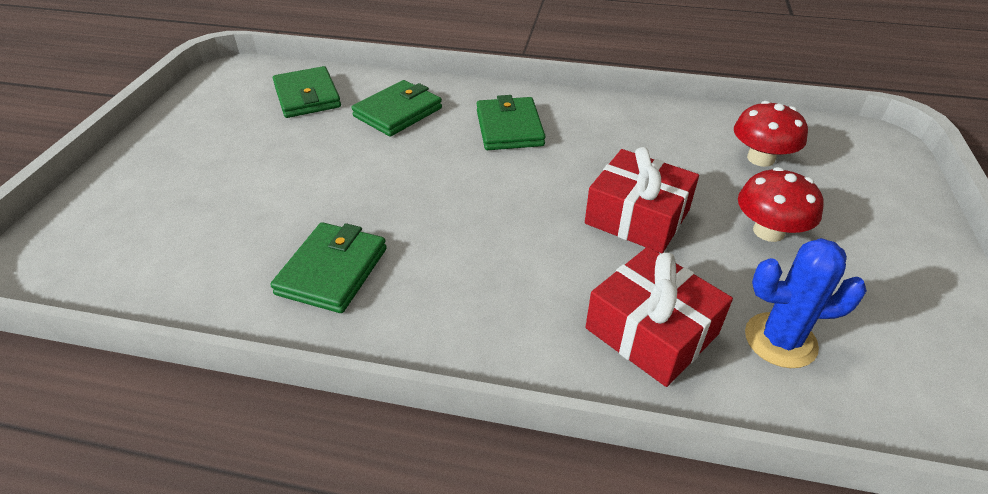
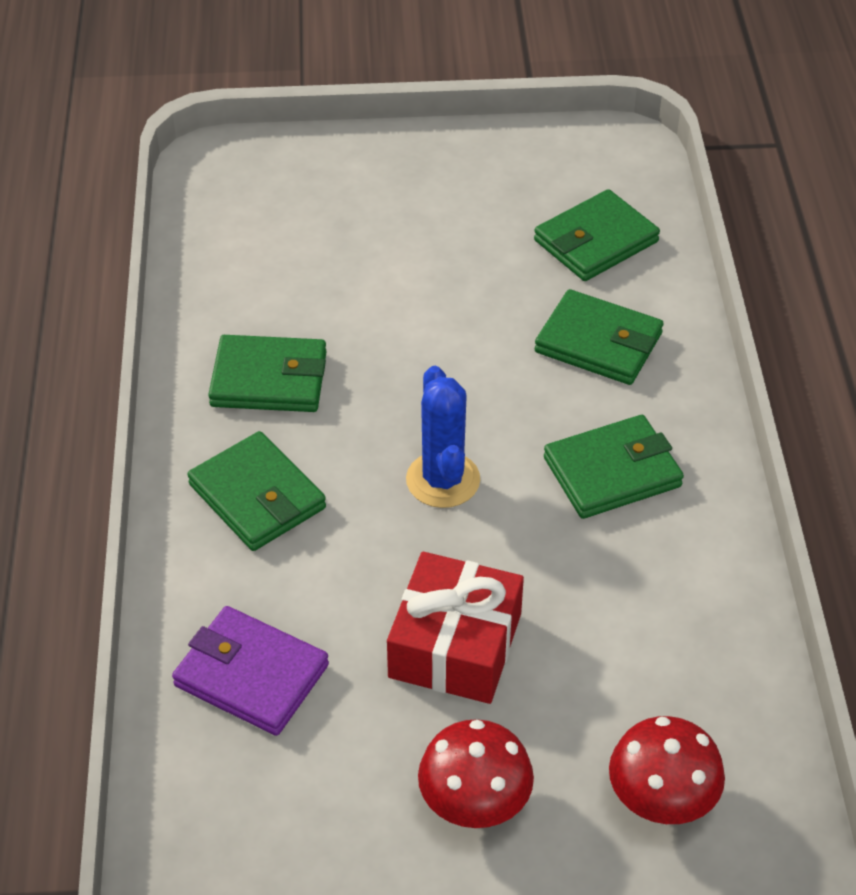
camera: 75 degrees right, 5 degrees up
(461, 298) = (257, 496): none -> green wallet
(651, 331) = (251, 675): red gift -> purple wallet
(780, 340) = (267, 805): blue cactus -> blue cactus (443, 480)

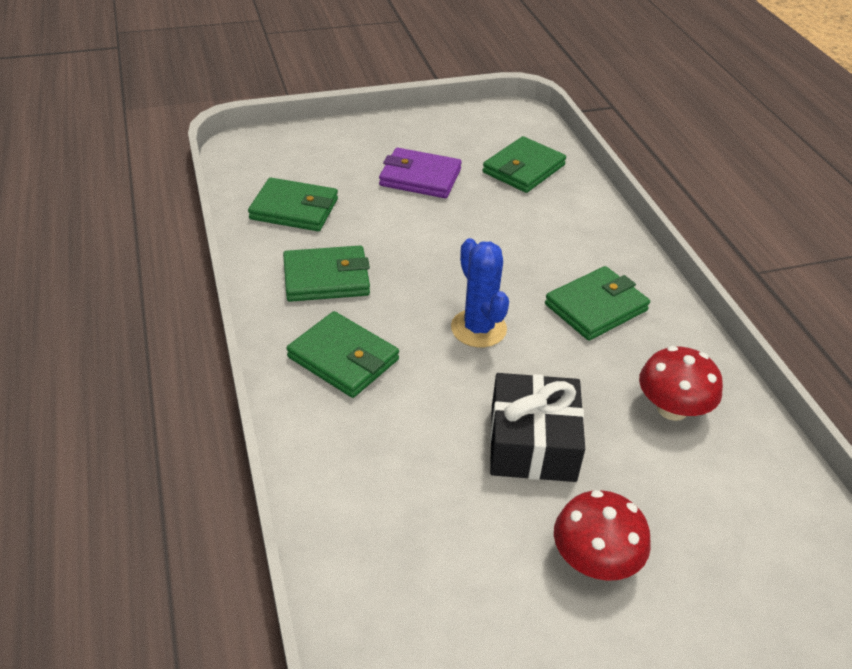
camera: 15 degrees left, 5 degrees down
(251, 675) = (381, 491): purple wallet -> purple wallet (420, 177)
(455, 645) = (532, 443): red gift -> black gift
(598, 343) = (551, 228): green wallet -> green wallet (294, 209)
(661, 798) = (734, 531): red mushroom -> red mushroom (672, 408)

